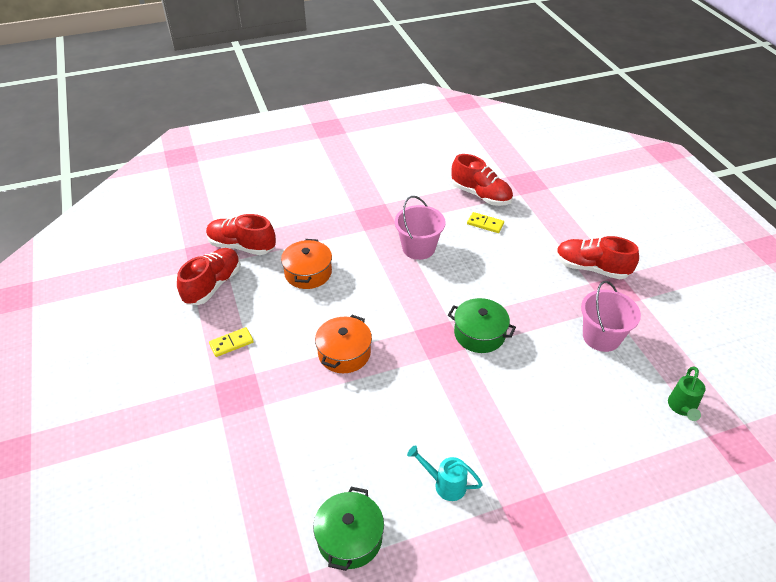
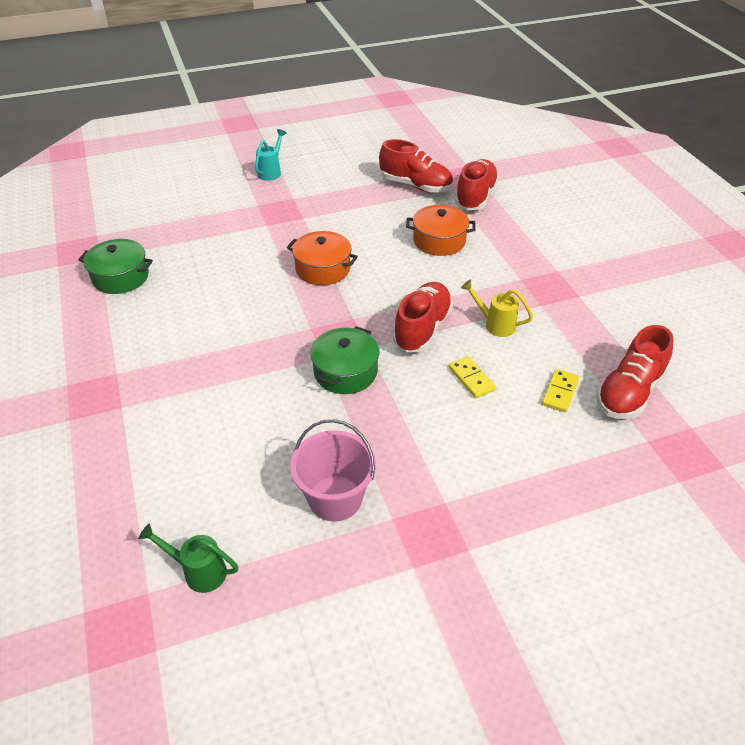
camera: 90 degrees right, 0 degrees up
(231, 343) = (340, 202): yellow domino -> yellow domino (471, 379)
(418, 248) = (494, 324): pink bucket -> yellow watering can
(444, 484) = (153, 334): turquoise watering can -> turquoise watering can (271, 172)
(591, 268) = (479, 511): red shoe -> red shoe (422, 328)

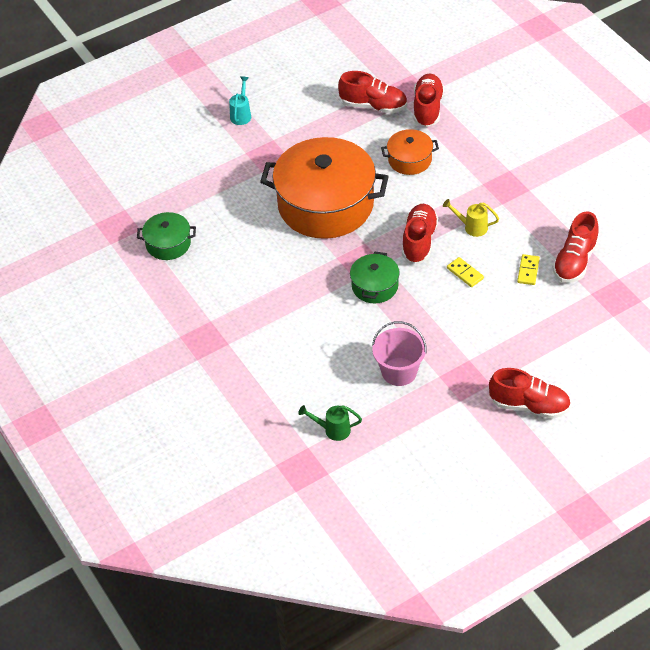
camera: 10 degrees left, 5 degrees up
(323, 269) = (325, 204): orange pot -> orange pot, size x2.15
(524, 603) = (529, 405): none -> red shoe

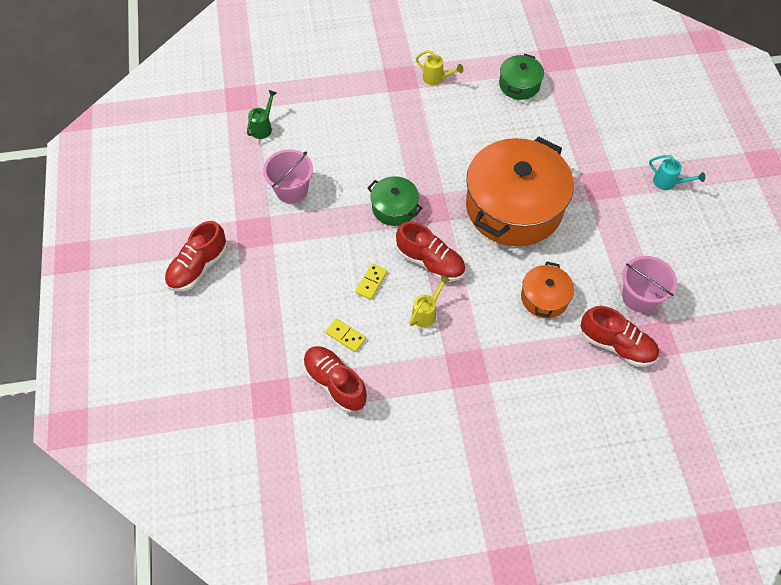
camera: 110 degrees right, 10 degrees up
(191, 310) = (436, 79): none -> yellow watering can
(373, 106) = (639, 297): red shoe -> pink bucket
(465, 273) = (371, 282): yellow domino -> yellow domino turned 45 degrees counterclockwise

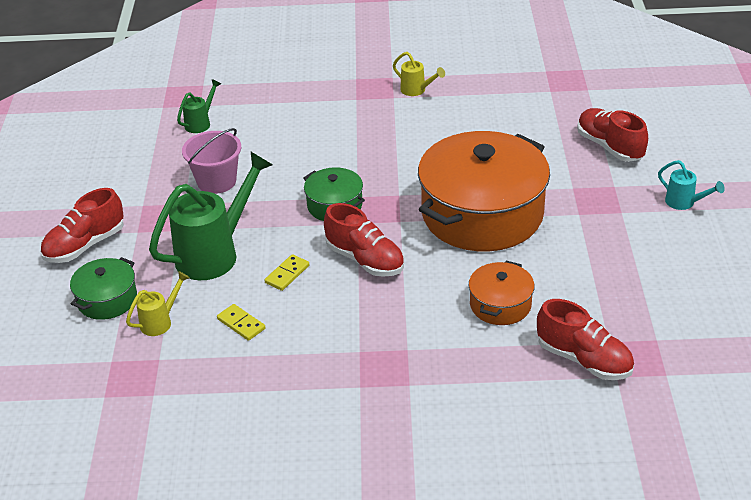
camera: 10 degrees right, 20 degrees down
(308, 266) = (215, 253): none -> green watering can
(335, 383) = (214, 369): red shoe -> red shoe (609, 147)
(426, 313) = (347, 309): yellow watering can -> yellow watering can (160, 321)
(519, 85) = (516, 101): green pot -> green pot (107, 299)
(639, 297) = (624, 313): pink bucket -> none

